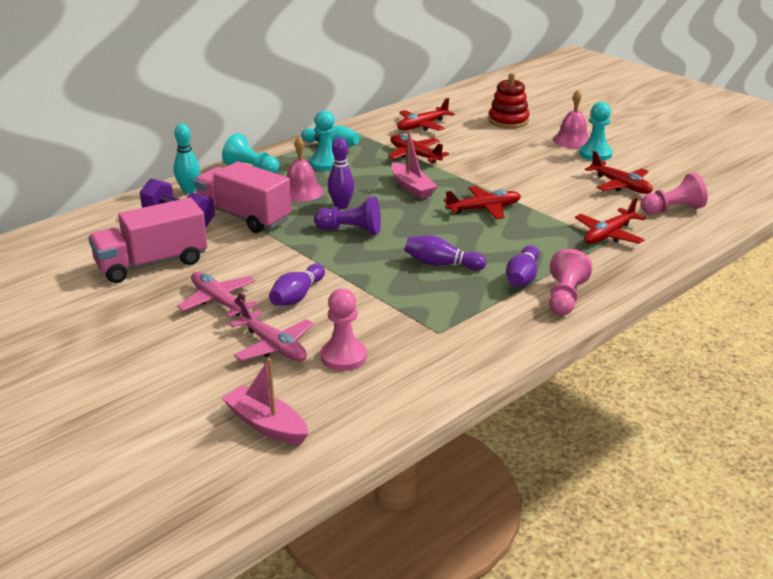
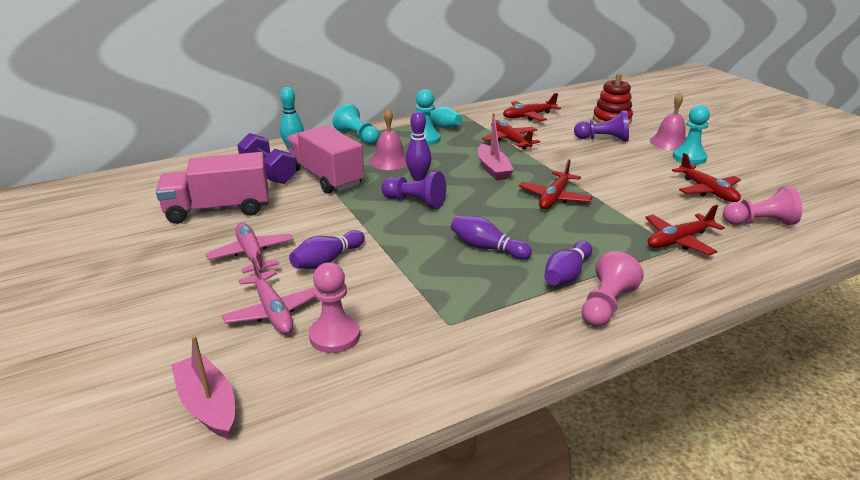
camera: 15 degrees right, 0 degrees up
(483, 209) = (554, 197): red plane -> red plane turned 120 degrees clockwise
(508, 143) = (603, 139): none -> purple pawn

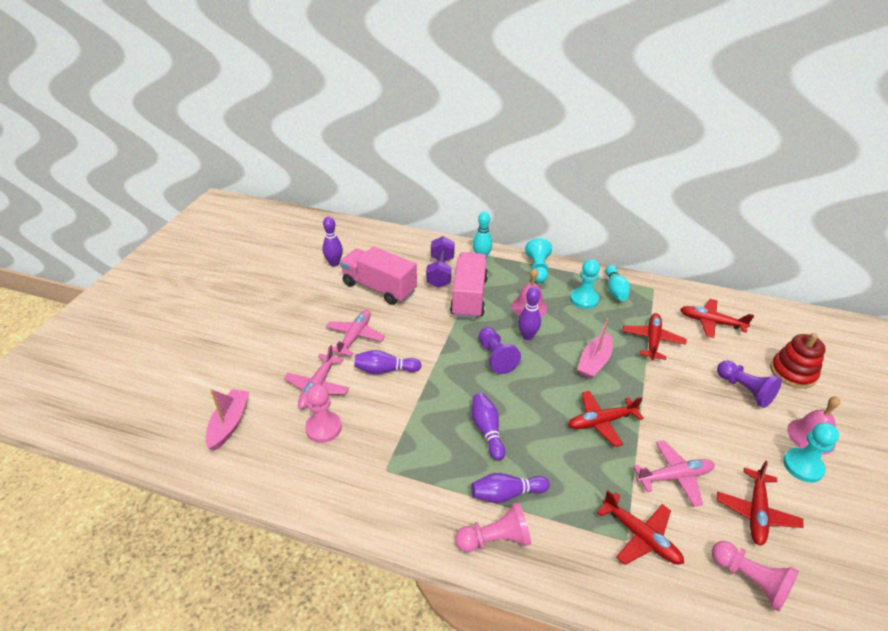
camera: 45 degrees right, 10 degrees up
(128, 215) = (334, 263): none -> purple bowling pin
(643, 200) = (674, 477): none -> pink plane
(679, 240) = (640, 536): red plane -> red plane turned 150 degrees counterclockwise

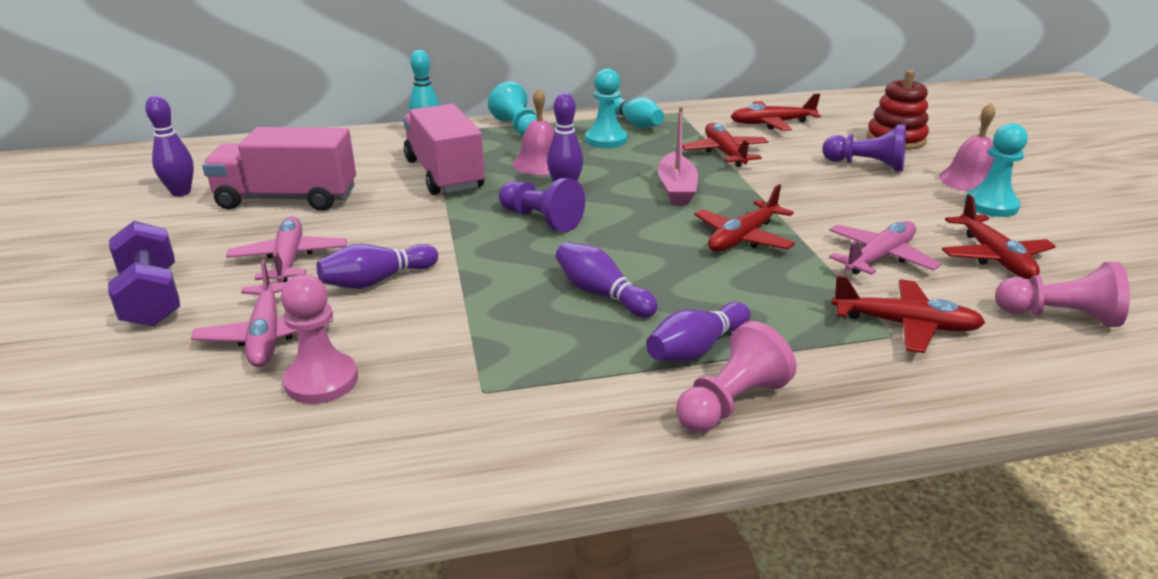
camera: 30 degrees left, 10 degrees down
(229, 423) = (109, 442): pink boat -> none
(440, 272) = (377, 161): purple dumbbell -> purple dumbbell (152, 298)

